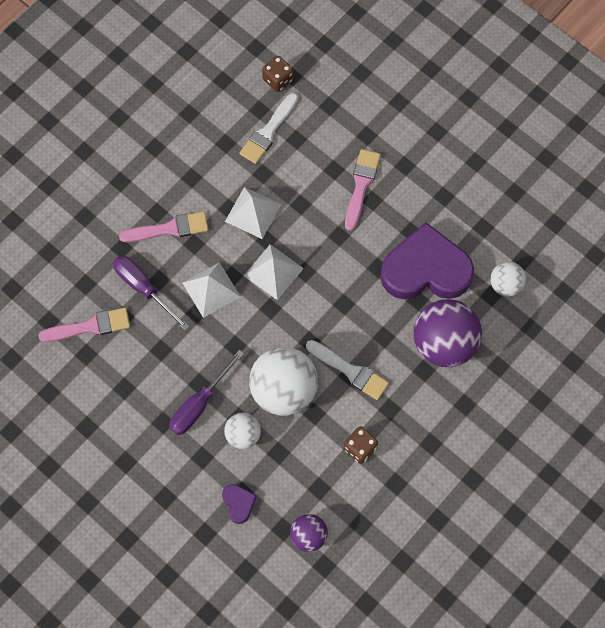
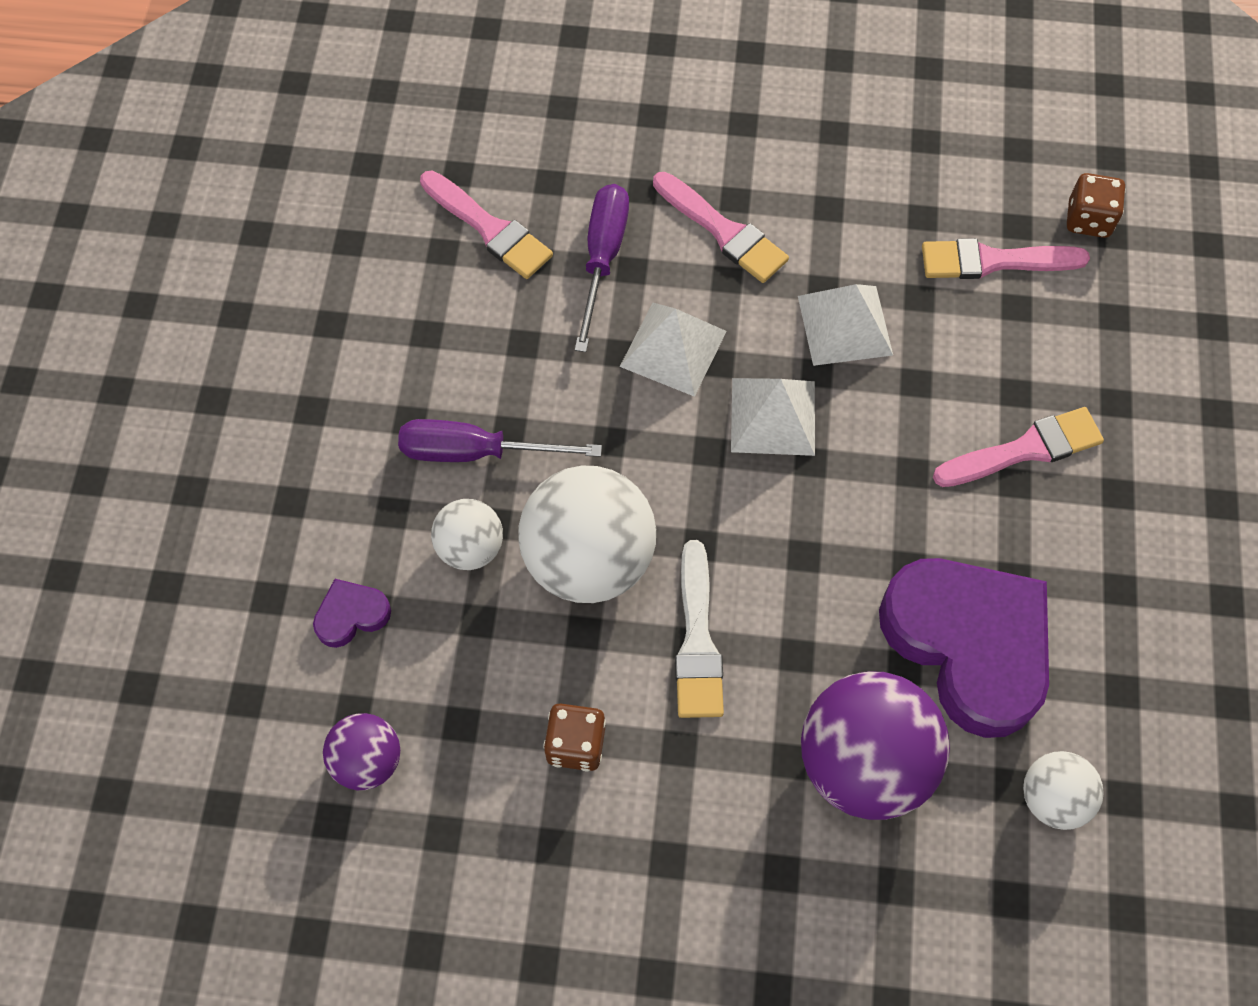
camera: 55 degrees right, 5 degrees down
(238, 503) = (351, 615): purple heart -> purple heart turned 150 degrees counterclockwise
(268, 131) = (994, 261): white brush -> pink brush

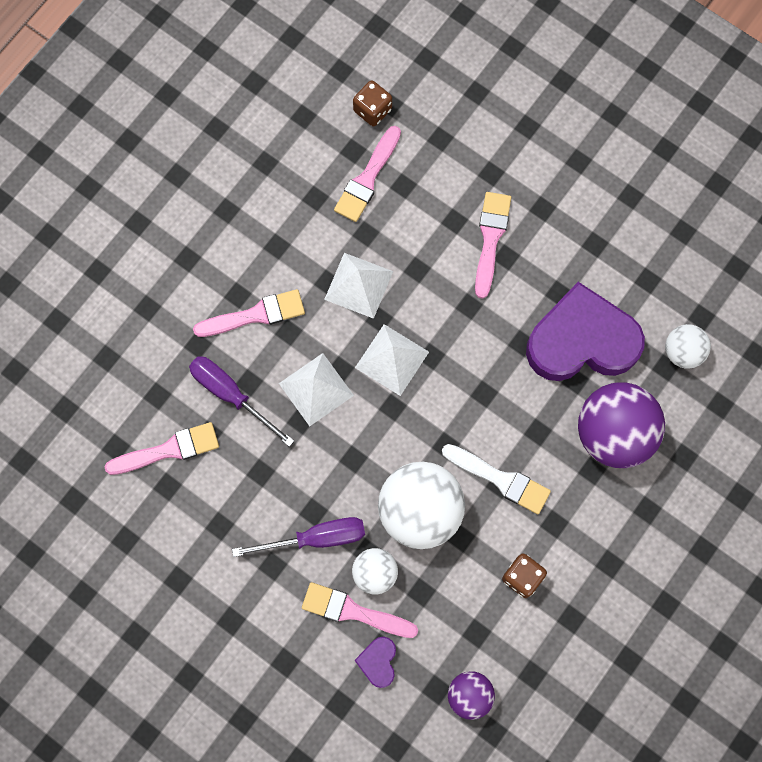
camera: 60 degrees left, 10 degrees up
(403, 548) = (353, 611): none -> pink brush
(476, 452) = (316, 538): purple screwdriver -> purple screwdriver turned 135 degrees counterclockwise

